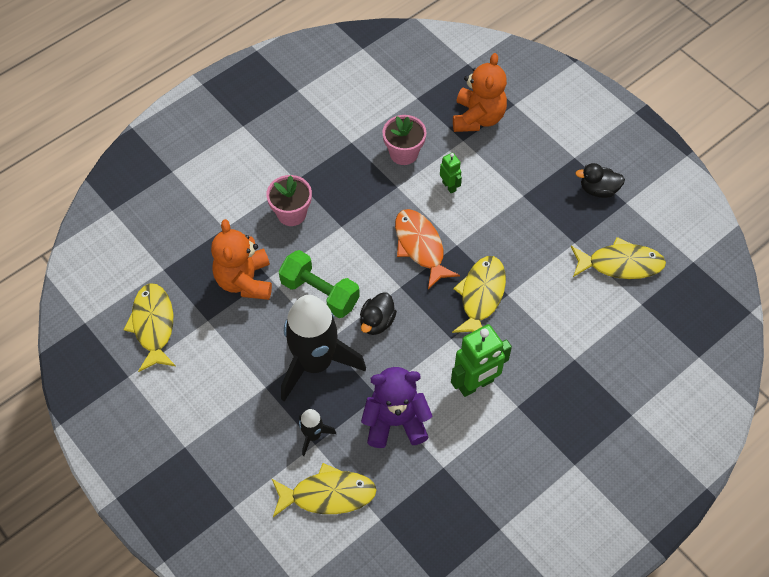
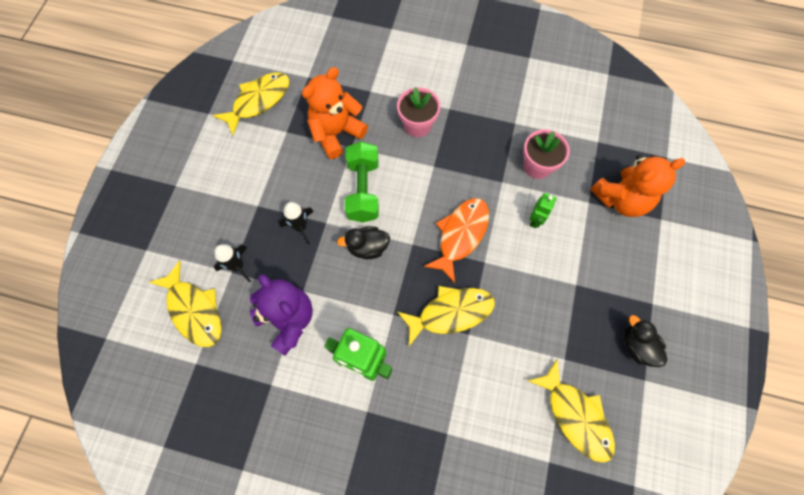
camera: 55 degrees right, 10 degrees up
(315, 363) = (300, 226): black rocket -> black rocket, size x0.44

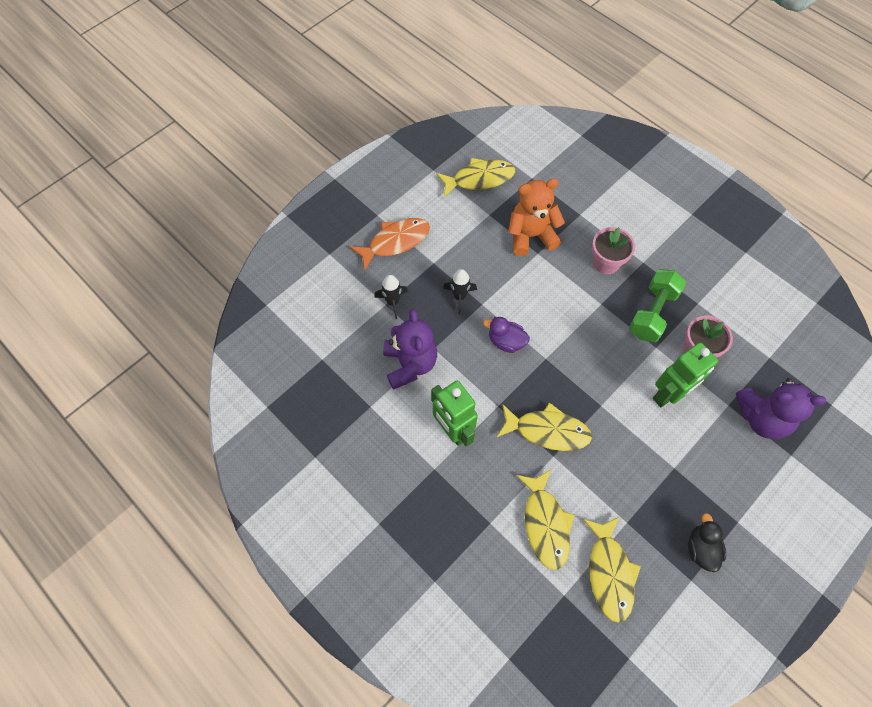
camera: 30 degrees right, 5 degrees down
(194, 310) = (342, 318): yellow fish -> yellow fish (545, 524)
(363, 190) = (528, 293): green dumbbell -> green dumbbell (652, 313)
(367, 247) = (506, 341): black duck -> purple duck
(460, 235) = (592, 372): orange fish -> orange fish (395, 242)
(535, 220) = (668, 395): green robot -> green robot, size x1.92
(621, 199) = (761, 418): orange teddy bear -> purple teddy bear

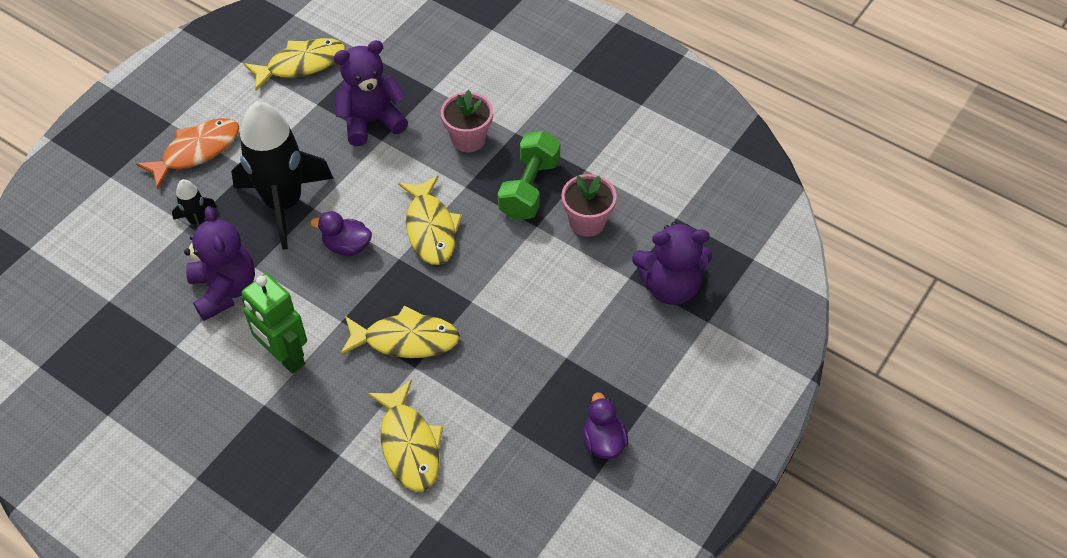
camera: 10 degrees left, 10 degrees down
(459, 297) = (284, 203): black rocket -> black rocket, size x2.26
(531, 236) = (371, 121): orange teddy bear -> purple teddy bear
(609, 573) = (492, 486): yellow fish -> yellow fish (430, 228)
(668, 395) = (554, 277): green robot -> none
(701, 548) = (603, 442): black duck -> purple duck

